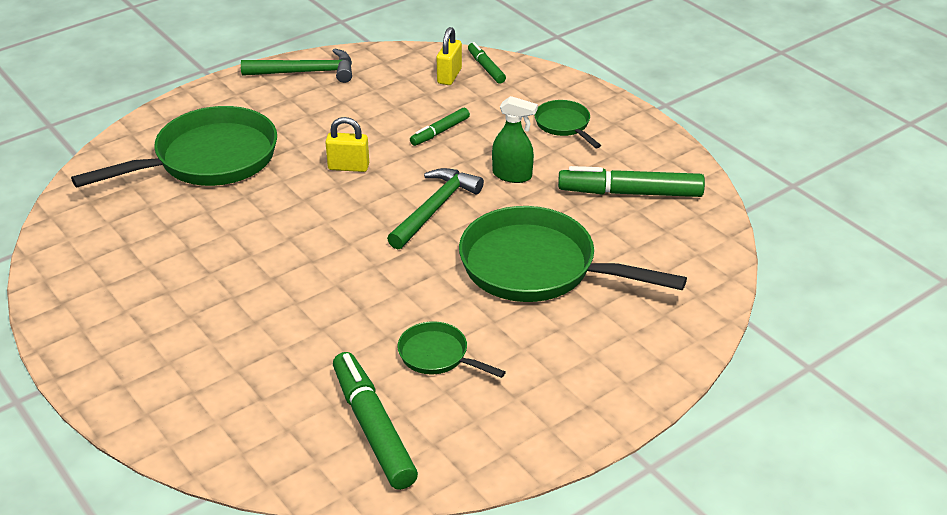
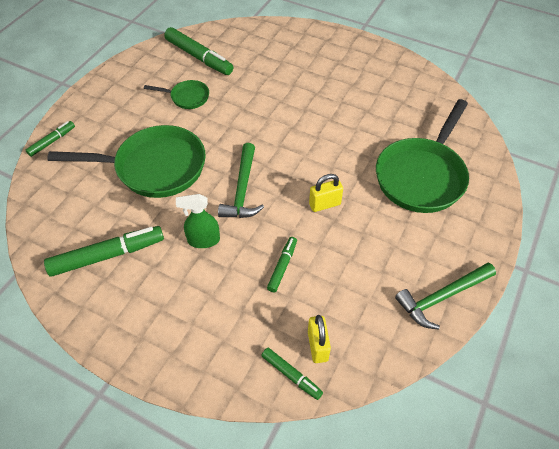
camera: 155 degrees right, 15 degrees up
(564, 125) = (184, 316): green pan -> none
(681, 351) = (52, 141): none -> green marker

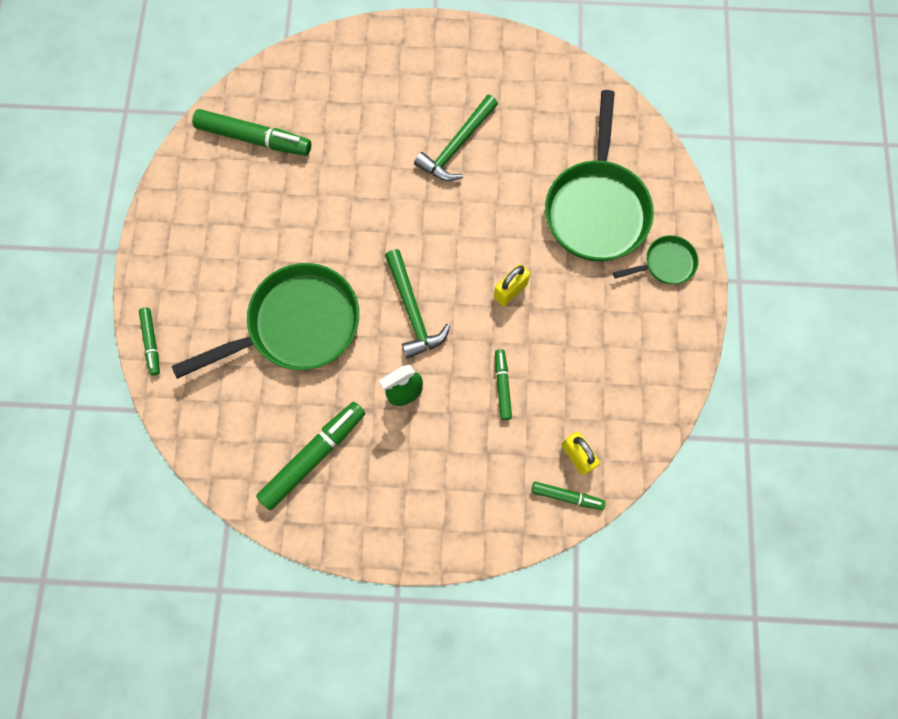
camera: 25 degrees left, 20 degrees up
(52, 141) = (151, 342): green marker -> green marker turned 150 degrees clockwise
(187, 97) = (276, 208): green pan -> green pan (665, 263)
(441, 297) = (671, 350): green hammer -> green hammer (456, 146)

